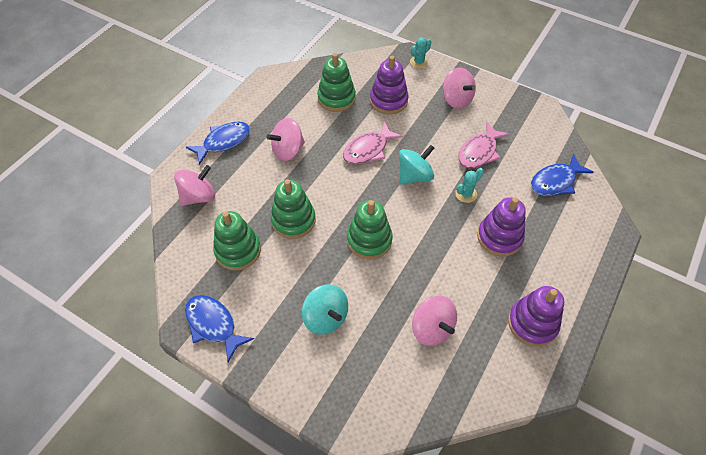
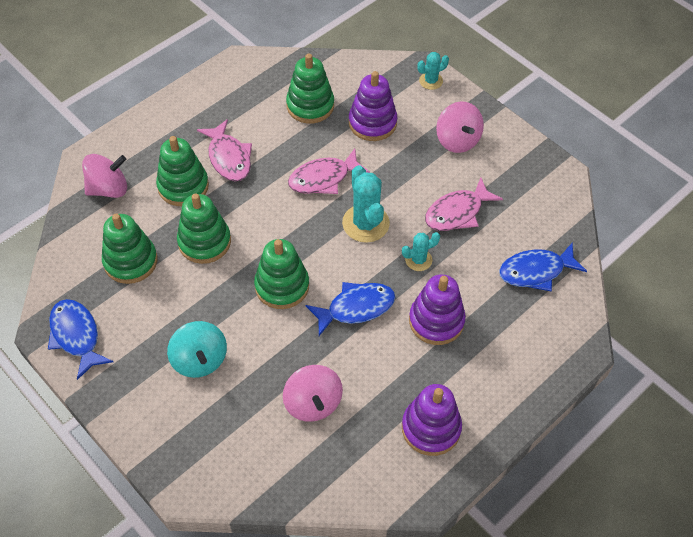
camera: 15 degrees right, 0 degrees up
(223, 142) = (158, 130): blue fish -> blue fish (356, 308)
(259, 180) = (183, 186): none -> green stacking toy
(288, 150) = (228, 158): pink spinning top -> pink fish
(414, 176) = (365, 223): turquoise spinning top -> turquoise cactus

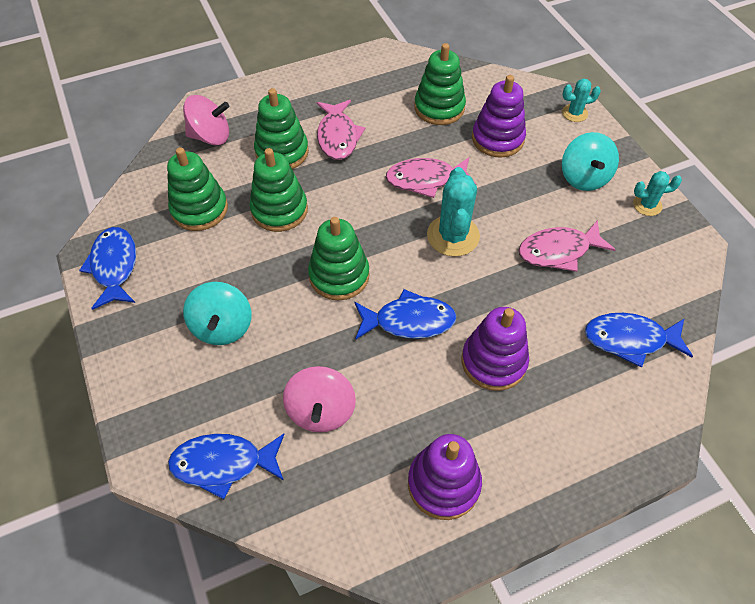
camera: 20 degrees right, 0 degrees up
(250, 469) = (223, 463): none -> blue fish
(418, 260) = (497, 289): turquoise cactus -> turquoise cactus (647, 205)
(457, 140) = (584, 177): pink spinning top -> turquoise spinning top

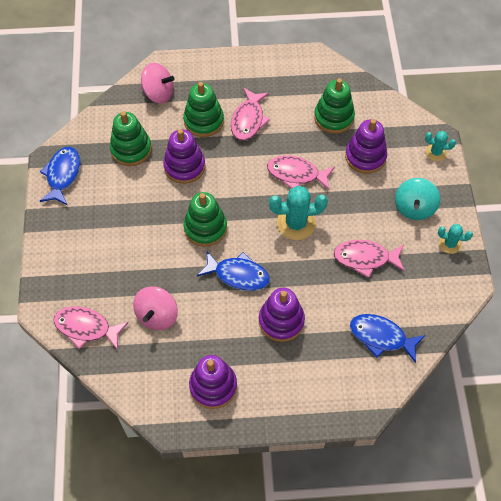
camera: 20 degrees right, 5 degrees up
(222, 327) = (116, 239): turquoise spinning top -> none
(223, 463) = (86, 328): blue fish -> pink fish
(279, 210) = (184, 166): green stacking toy -> purple stacking toy
(453, 236) = (296, 223): turquoise cactus -> turquoise cactus turned 60 degrees clockwise

